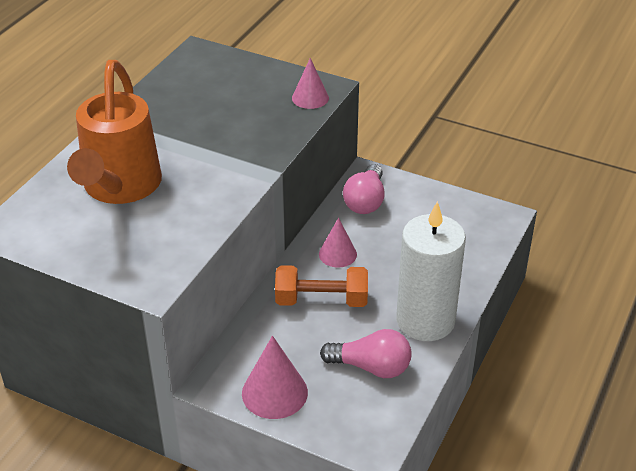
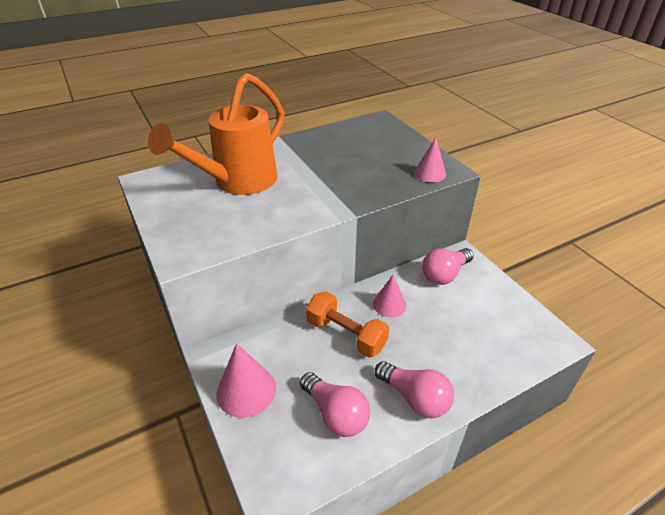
camera: 35 degrees right, 0 degrees up
(425, 320) = (415, 398): white candle -> pink light bulb

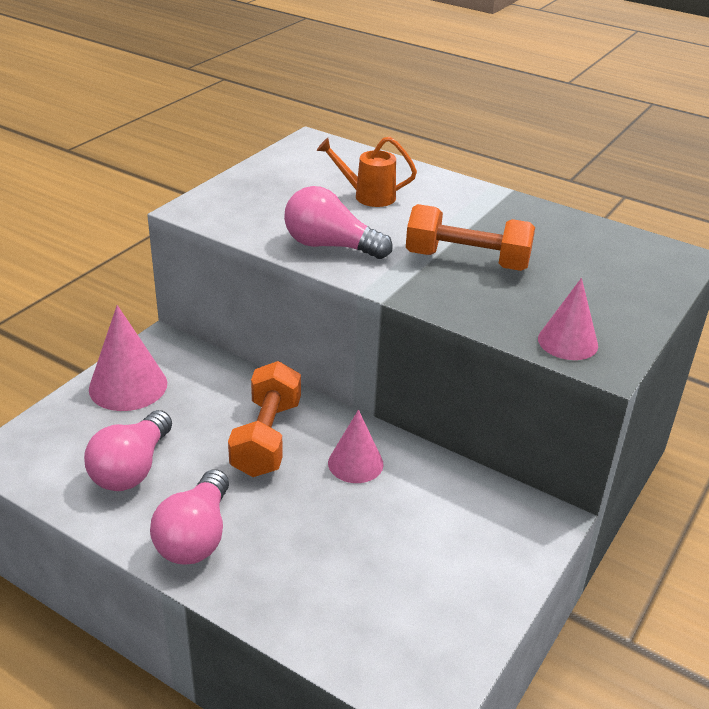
camera: 60 degrees right, 5 degrees down
(238, 182) = (368, 196): orange watering can -> orange watering can, size x0.44
(337, 175) = (467, 261): none -> orange dumbbell
(445, 274) = (475, 508): pink light bulb -> pink light bulb (330, 246)

